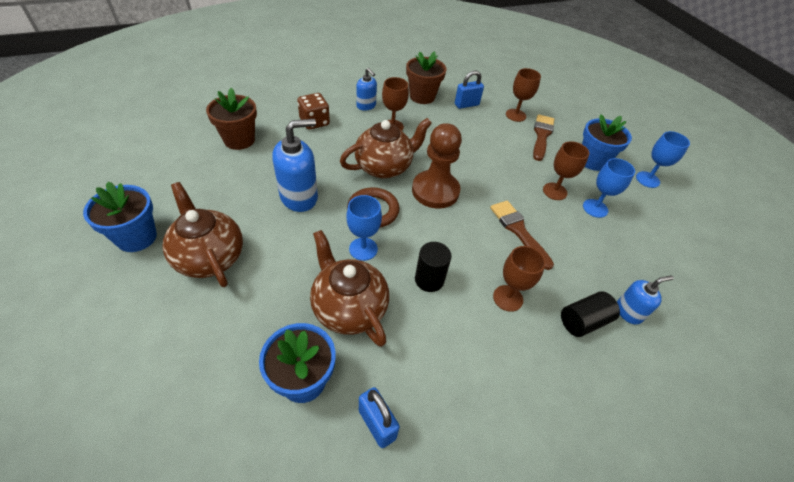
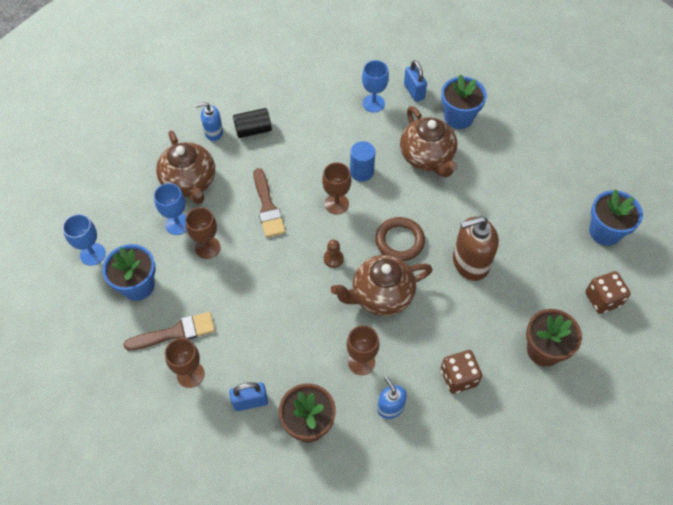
camera: 165 degrees left, 10 degrees up
(168, 177) = (602, 299): none -> brown dice
(209, 257) = (539, 208): brown teapot -> brown teapot (190, 182)
(299, 197) = (470, 263): blue soap dispenser -> brown soap dispenser
(363, 249) = (412, 203): blue goblet -> blue goblet (373, 103)
(429, 279) = (361, 172): black cylinder -> blue cylinder
(435, 191) = (333, 259): brown pawn -> brown pawn, size x0.41
(508, 298) = (303, 152): brown goblet -> brown goblet (336, 204)
(541, 135) = (175, 332): brown brush -> brown brush turned 135 degrees counterclockwise

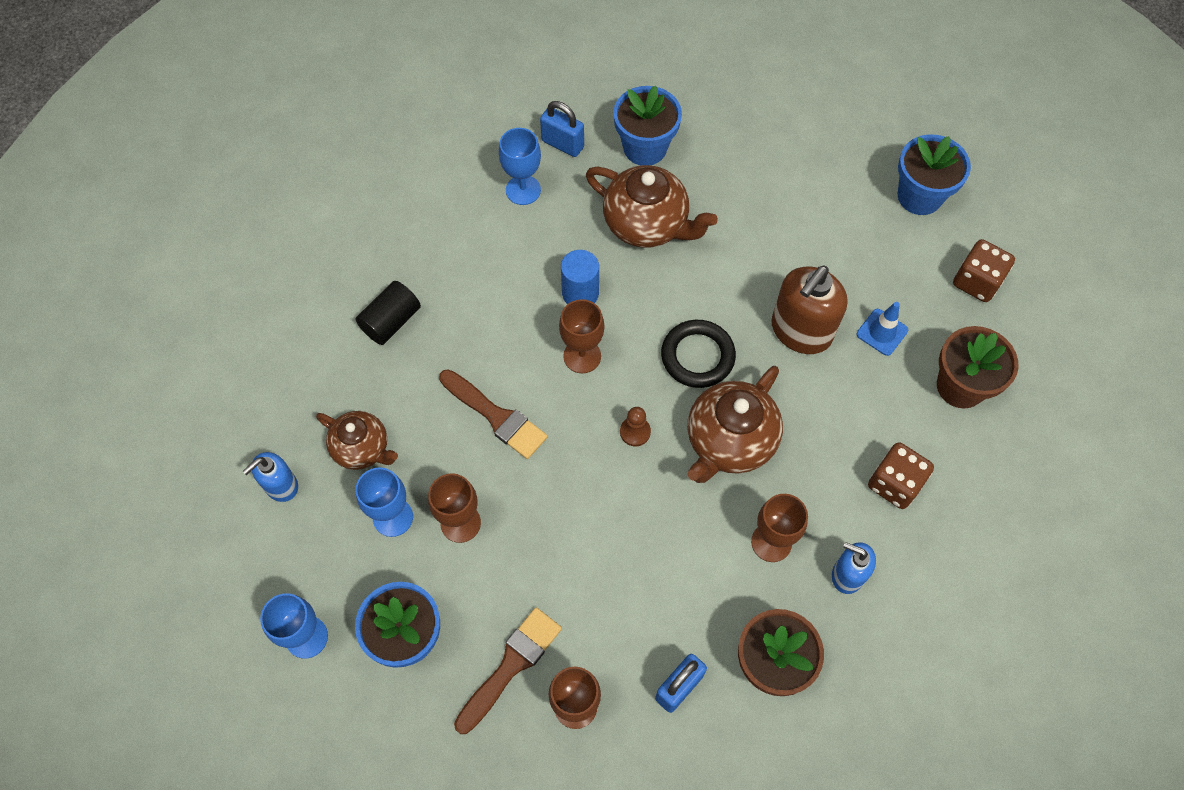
camera: 35 degrees left, 5 degrees up
(190, 182) = (362, 448): brown teapot -> brown teapot, size x0.64
(213, 132) = (338, 357): blue soap dispenser -> blue soap dispenser (281, 486)
(399, 241) = (697, 356): brown ring -> black ring
(519, 292) = (882, 332): none -> blue traffic cone

